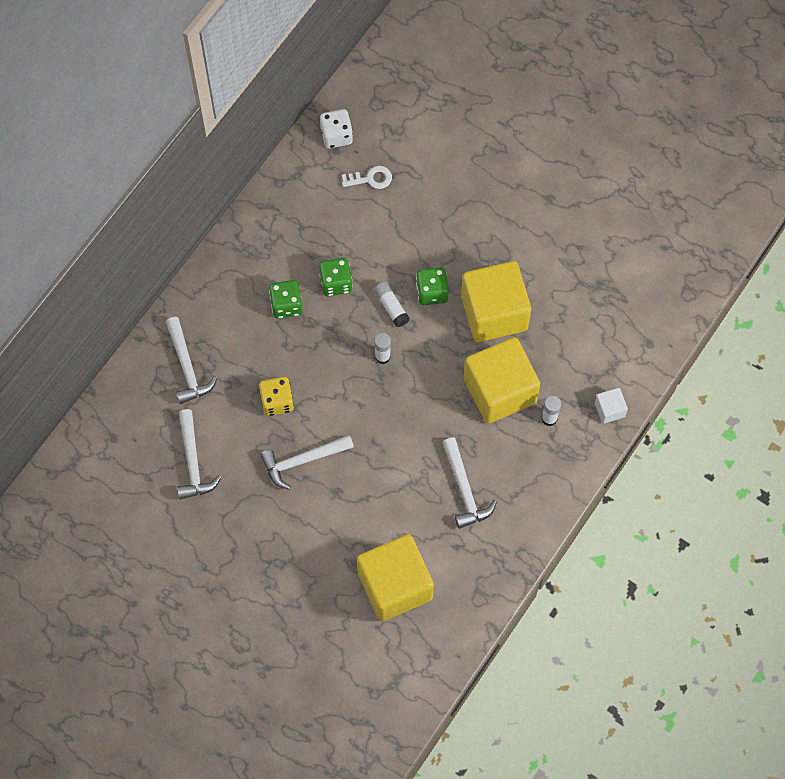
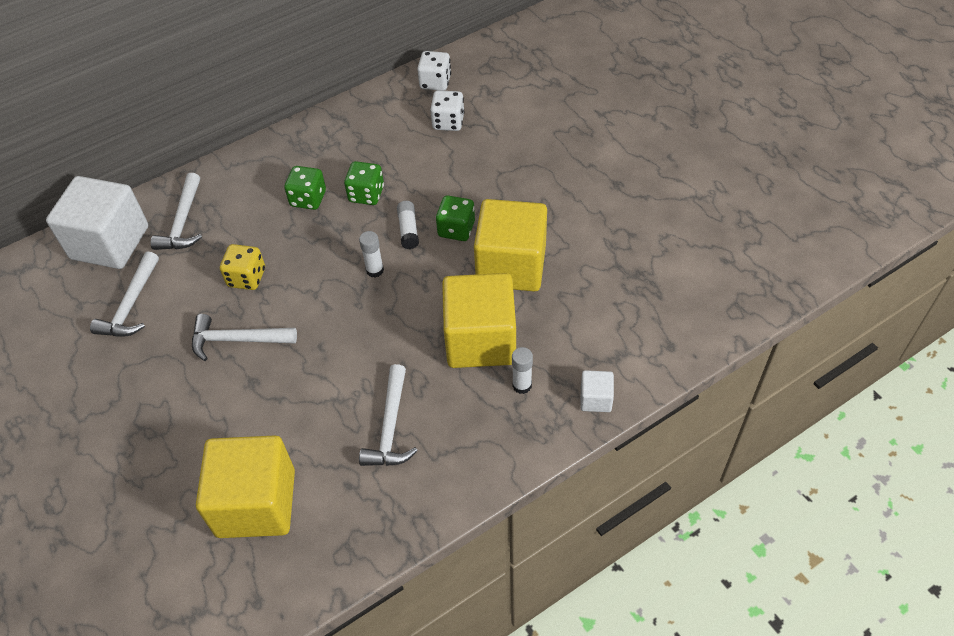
camera: 25 degrees right, 15 degrees down
(134, 410) = (110, 242): none -> white cube
(371, 179) = (448, 122): white key -> white dice

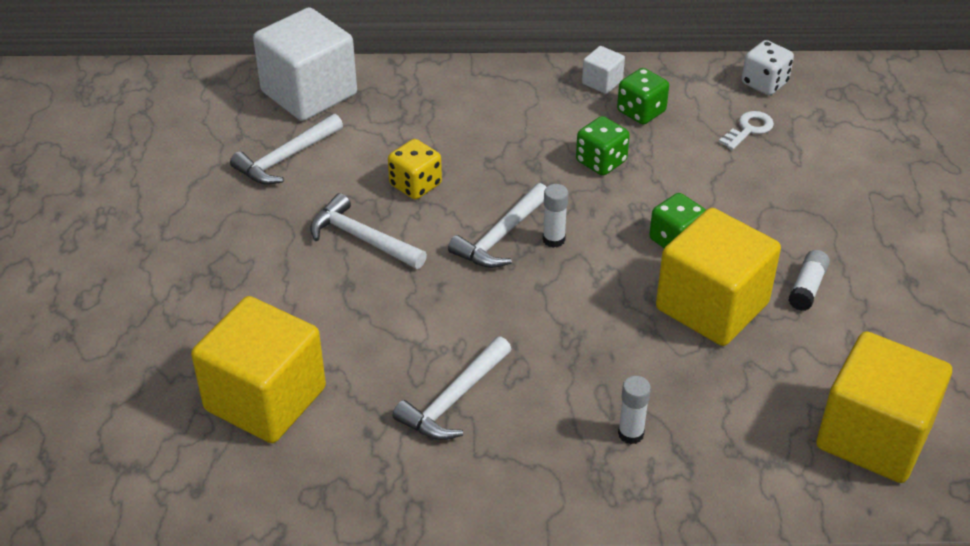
camera: 30 degrees right, 10 degrees down
(183, 222) = (392, 105): white hammer -> white hammer (501, 236)
(308, 199) = (535, 139): green dice -> green dice (641, 112)
(408, 230) = (621, 217): white glue stick -> white glue stick (807, 287)
(448, 122) = (749, 129): white dice -> white key
(480, 340) = (618, 364): yellow cube -> yellow cube (873, 436)
(595, 399) = (707, 492): white cube -> white cube (602, 82)

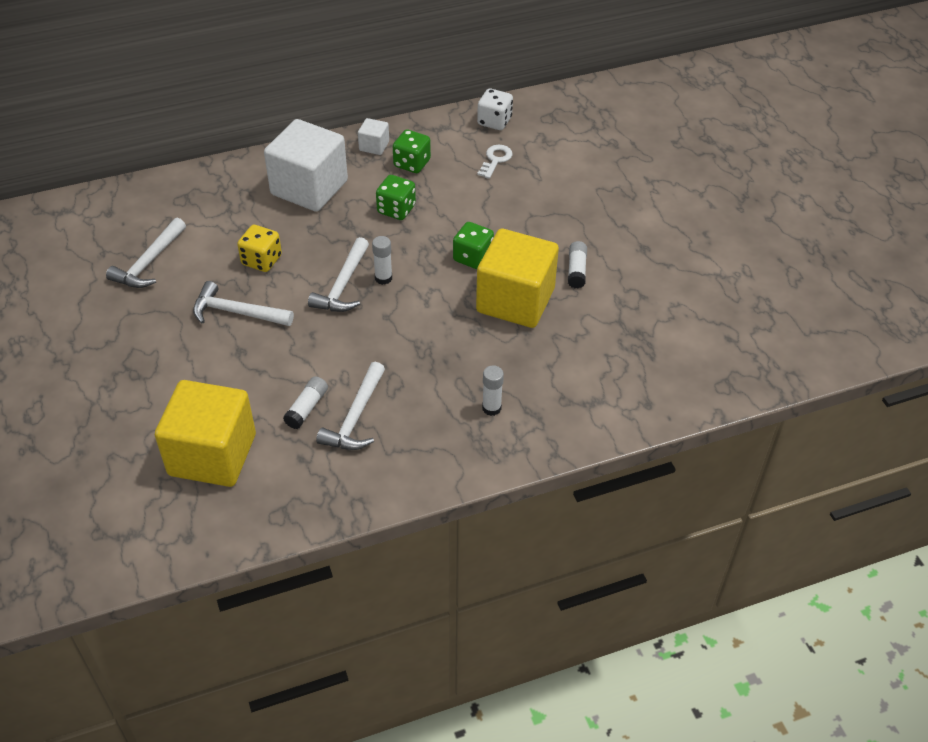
camera: 20 degrees left, 5 degrees up
(309, 93) = (145, 205): white cube -> white cube (309, 188)
(399, 372) = (307, 408): none -> white glue stick
(873, 436) = (655, 365): yellow cube -> none

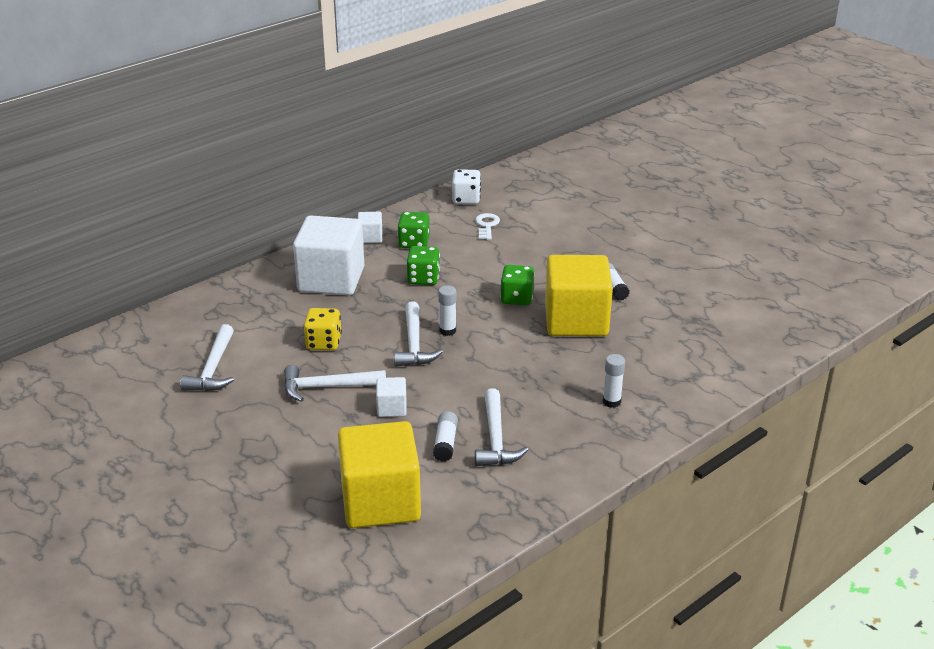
camera: 20 degrees left, 15 degrees down
(281, 353) = (391, 408): none -> white cube

